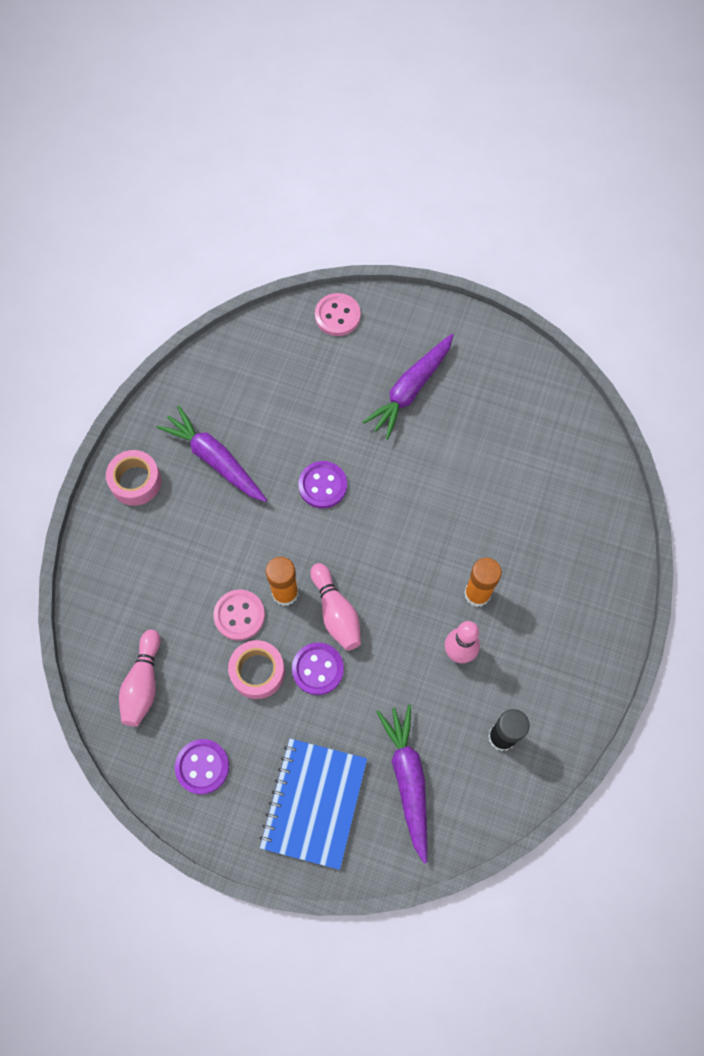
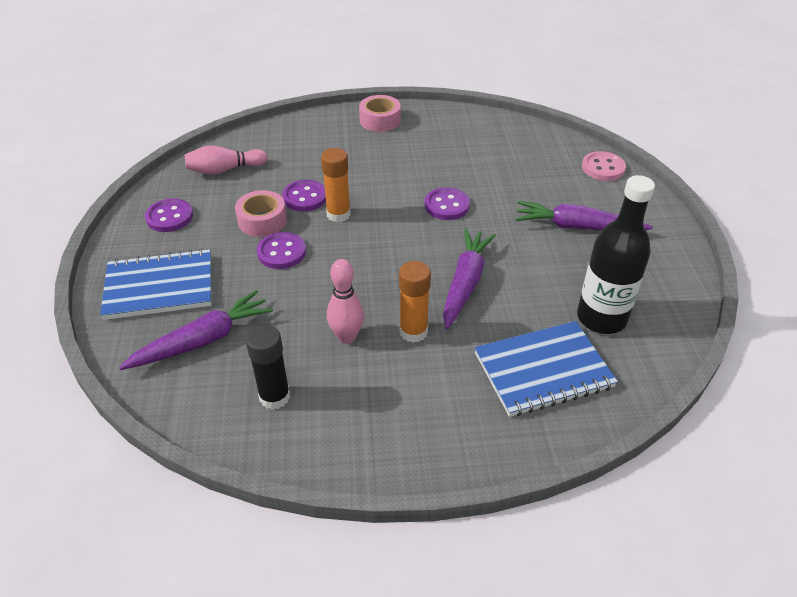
camera: 65 degrees right, 25 degrees down
(215, 460) = (425, 148): purple carrot -> purple carrot (465, 283)
(239, 615) = (305, 197): pink button -> purple button
(336, 612) = (338, 247): pink bowling pin -> none
(527, 439) = (601, 318): none -> black bottle
(562, 515) = (543, 371): none -> blue notebook

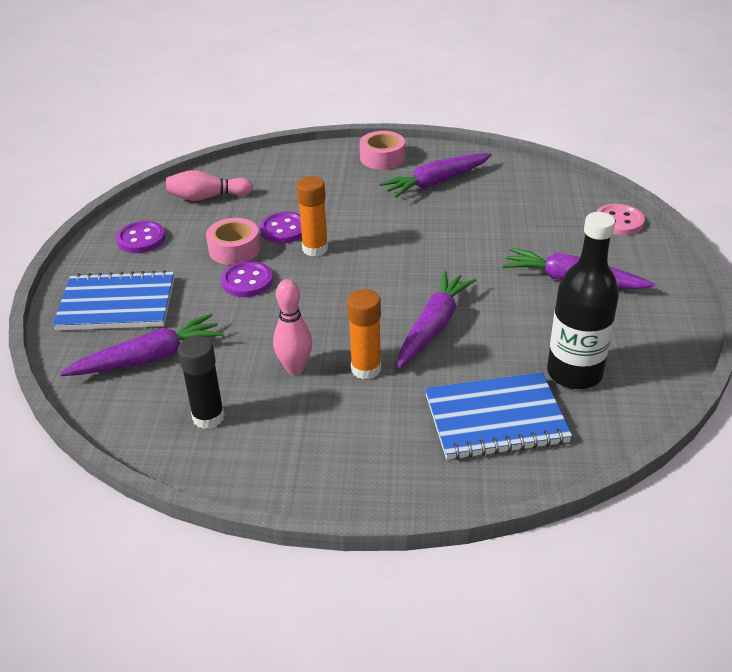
camera: 10 degrees right, 5 degrees down
(434, 141) = (436, 182): none -> purple carrot
(446, 205) = (433, 248): purple button -> none

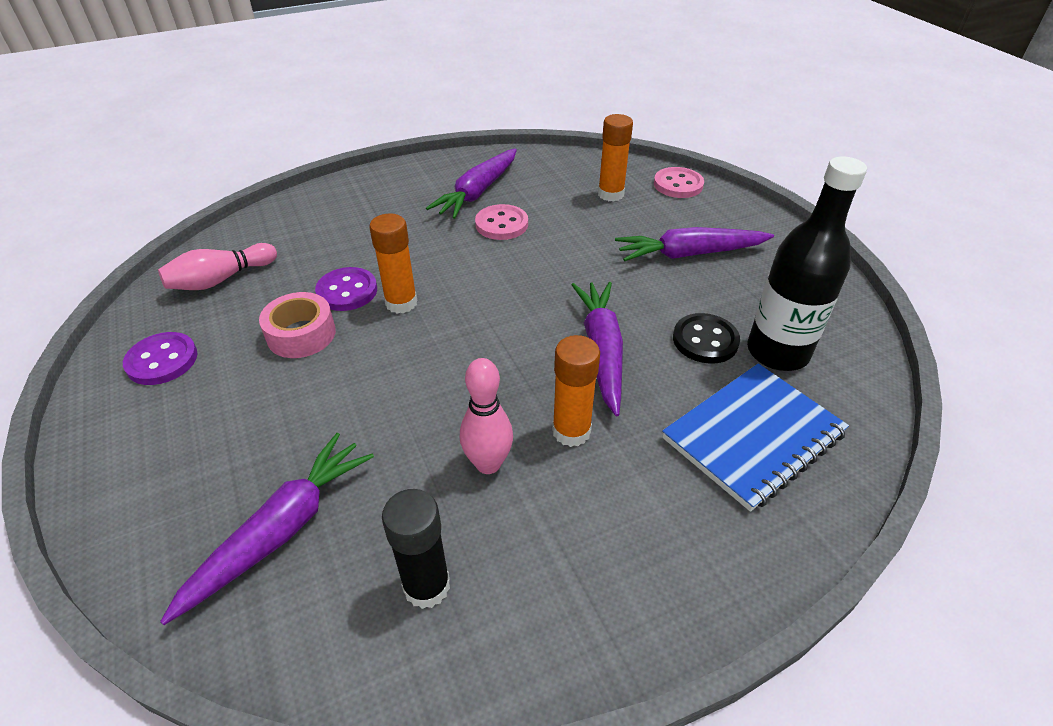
camera: 30 degrees left, 5 degrees up
(117, 304) = (182, 466): blue notebook -> none
(247, 281) = (346, 370): purple button -> none
(382, 158) = (401, 181): pink tape -> none
(434, 213) = (501, 224): none -> pink button
(522, 346) = (705, 340): none -> black button
(548, 213) = (610, 194): none -> orange glue stick

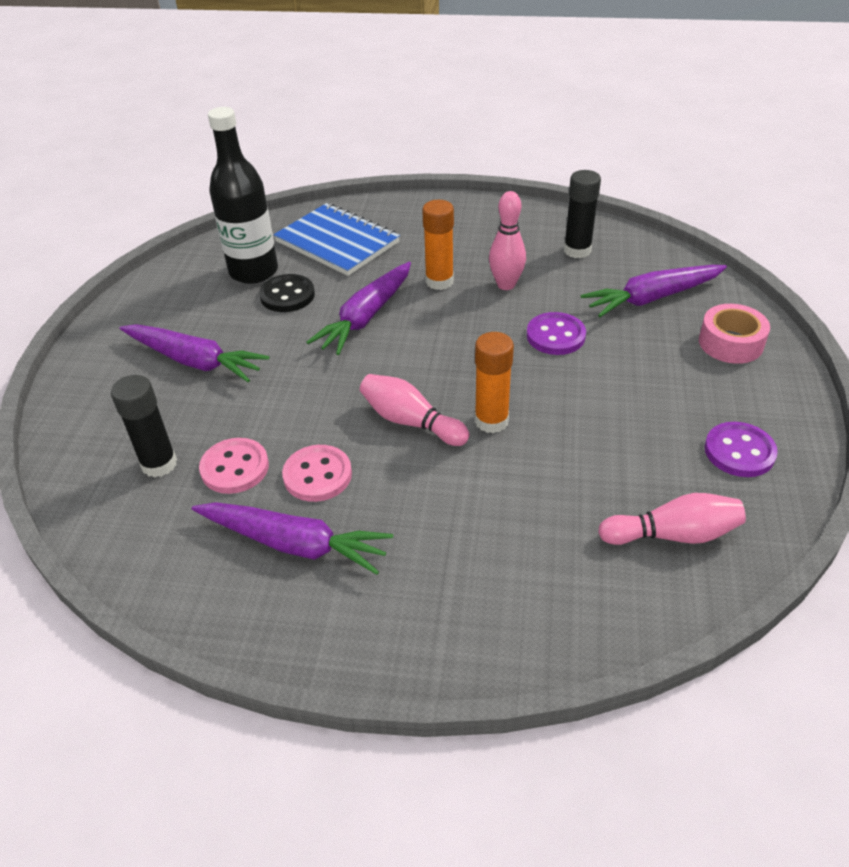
camera: 145 degrees left, 0 degrees up
(301, 334) = (600, 426): pink tape -> pink tape (730, 343)
(347, 291) = (537, 457): purple button -> purple button (555, 336)
(467, 278) = (410, 422): none -> pink bowling pin
(478, 192) = (294, 544): purple carrot -> purple carrot turned 45 degrees clockwise
(610, 194) = (159, 464): orange glue stick -> black glue stick
(678, 185) = (76, 443): pink button -> pink button (235, 468)
(753, 436) = (337, 242): blue notebook -> blue notebook turned 45 degrees clockwise

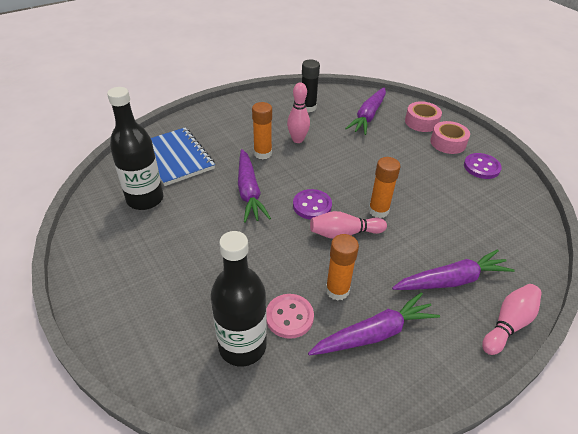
camera: 45 degrees left, 0 degrees up
(159, 464) = (242, 346): black glue stick -> black bottle
(194, 361) = (180, 272): purple carrot -> purple carrot (451, 280)
(287, 295) = (186, 202): black button -> none
(317, 475) = (337, 290): pink button -> orange glue stick
(337, 242) = (176, 158): blue notebook -> blue notebook turned 60 degrees clockwise
(555, 336) = (352, 154): purple button -> purple button (312, 205)
(673, 534) = (505, 217): pink bowling pin -> pink bowling pin (508, 324)
(732, 391) = (448, 143): none -> pink tape

